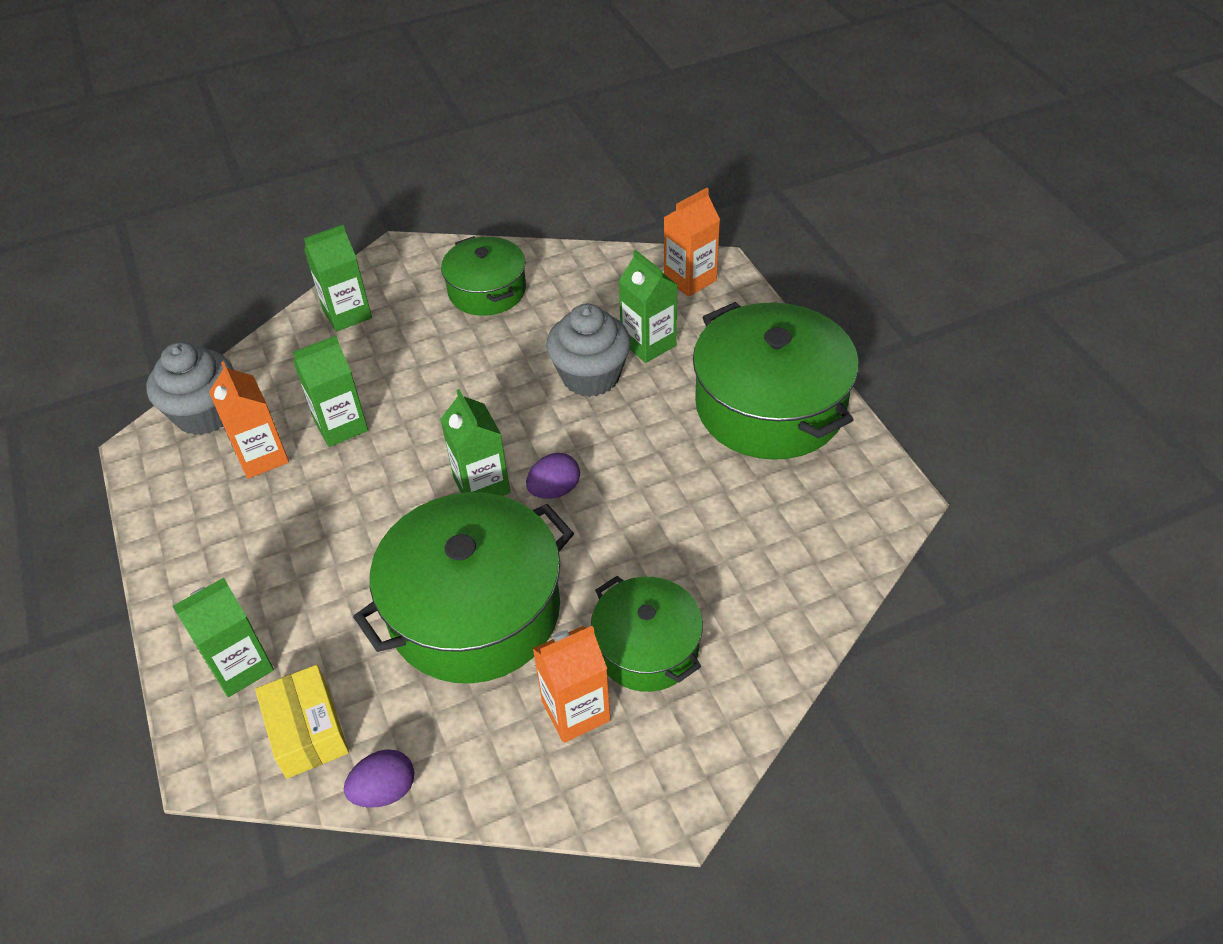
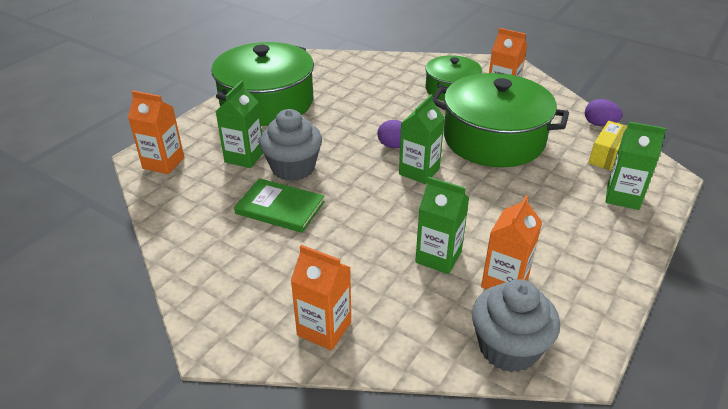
camera: 125 degrees left, 10 degrees down
(347, 314) = (324, 329): green carton -> orange carton
(487, 290) = (236, 255): green pot -> none
(528, 341) = (280, 208): none -> green book

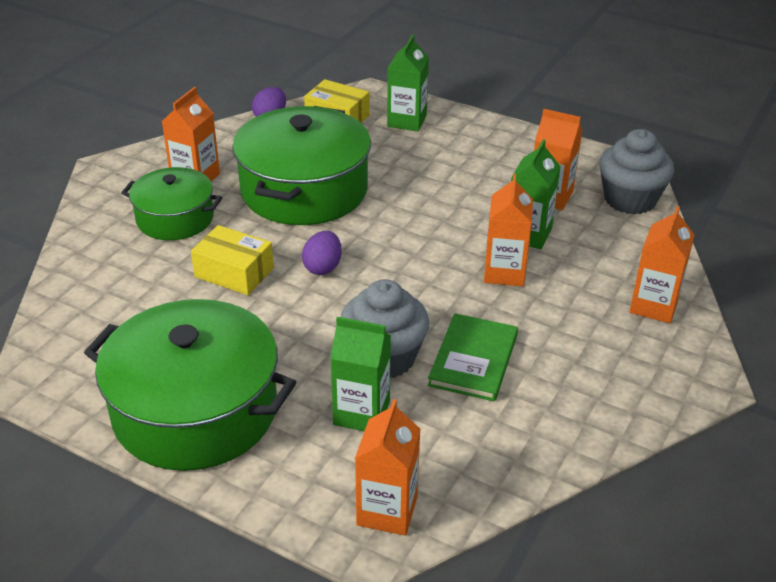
camera: 95 degrees left, 0 degrees up
(382, 235) = (504, 272): none -> orange carton
(391, 112) = (234, 272): none -> yellow box
(419, 171) = (379, 247): green carton -> none

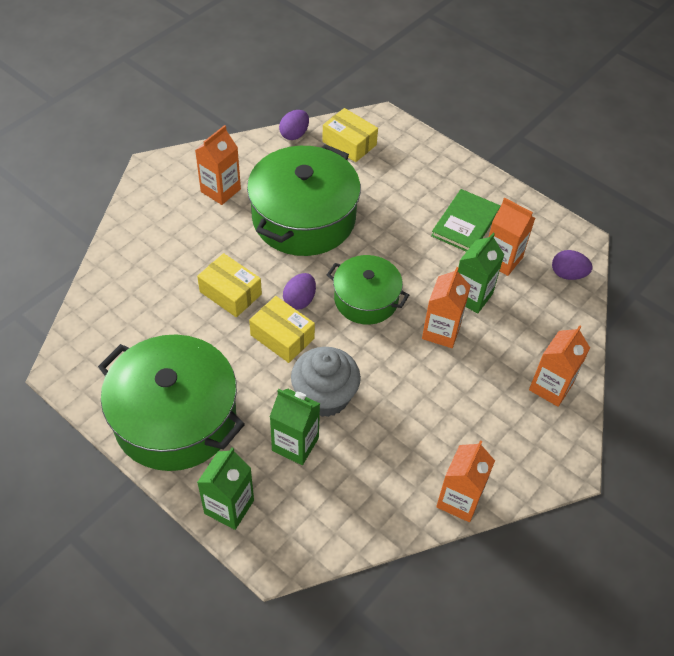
camera: 10 degrees right, 15 degrees up
(175, 218) = (196, 230): green pot -> green pot (366, 299)
(312, 306) = (282, 336): none -> yellow box
(387, 511) = (292, 533): orange carton -> orange carton (459, 500)
(407, 121) = (406, 156): green carton -> green carton (229, 507)
(473, 360) = (392, 412): green book -> green book (465, 223)
(630, 199) = (567, 274): grey cupcake -> purple egg

